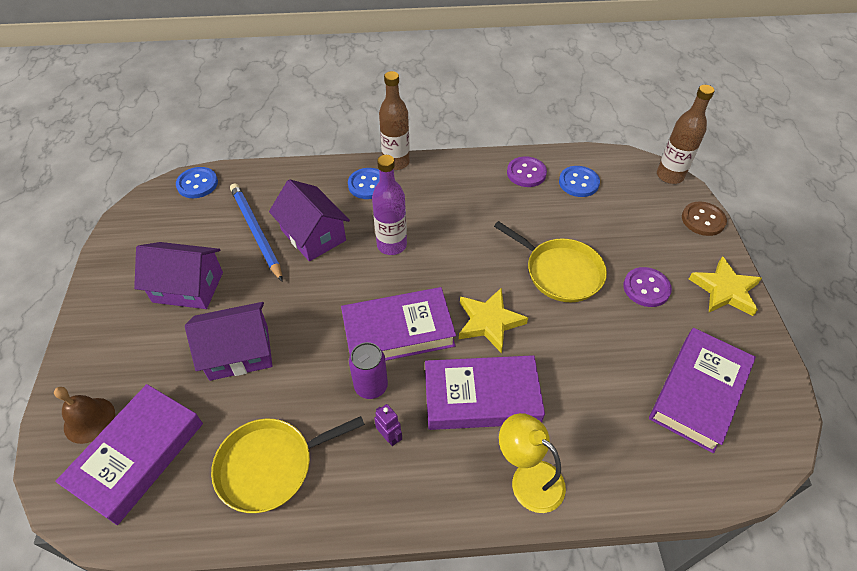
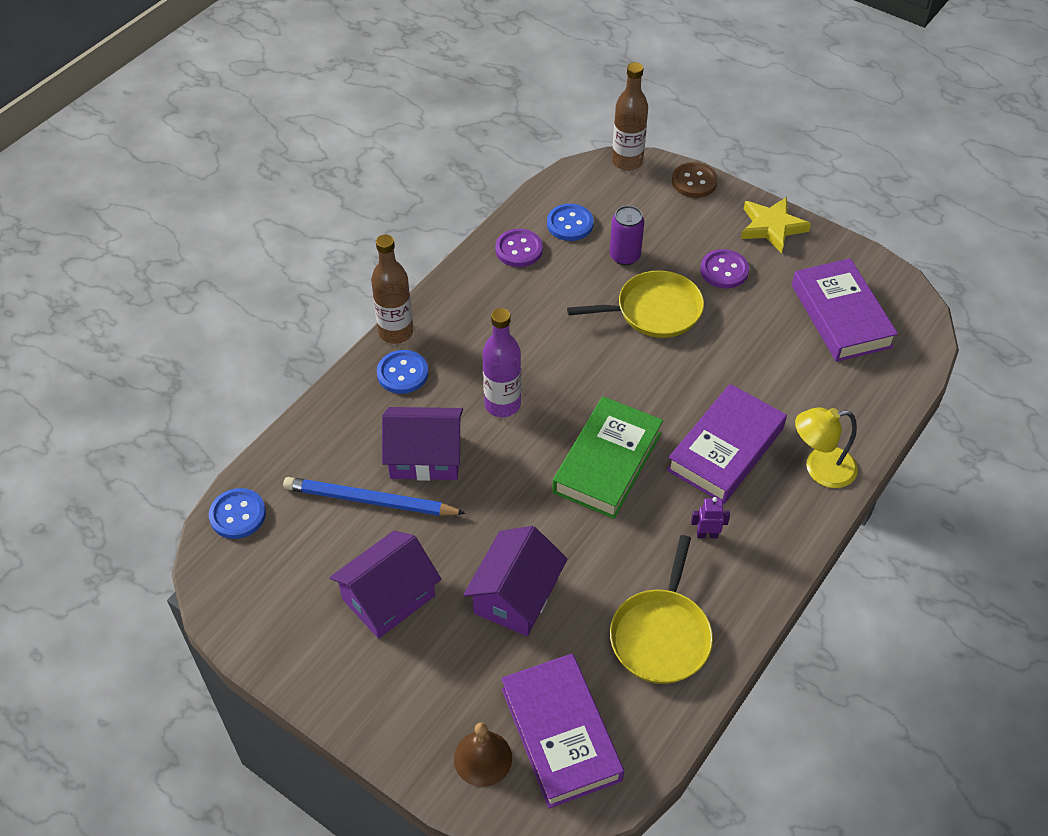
camera: 50 degrees left, 0 degrees up
(371, 386) = (646, 517): purple can -> purple can (624, 256)
(398, 331) = (607, 462): purple book -> green book
(489, 322) = (658, 393): yellow star -> none

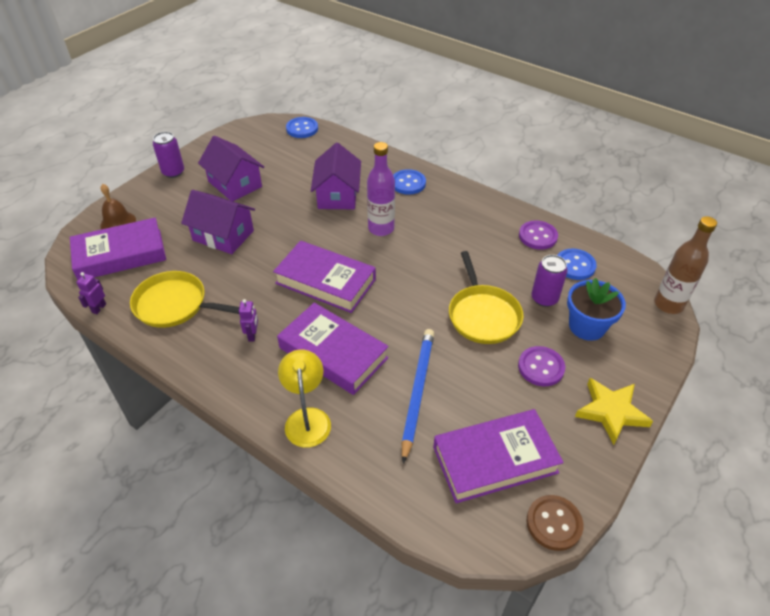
camera: 90 degrees right, 5 degrees down
(347, 699) = (173, 172): none -> purple can
(370, 501) = (305, 174): blue pencil -> blue pencil (417, 392)
(396, 332) = (444, 179): brown bottle -> none
(607, 462) = (325, 281): green book -> purple book
(664, 228) = (587, 326): none -> blue flower pot
(675, 734) = (99, 308): none -> purple robot
(694, 182) = (658, 352): brown button -> brown button (554, 523)

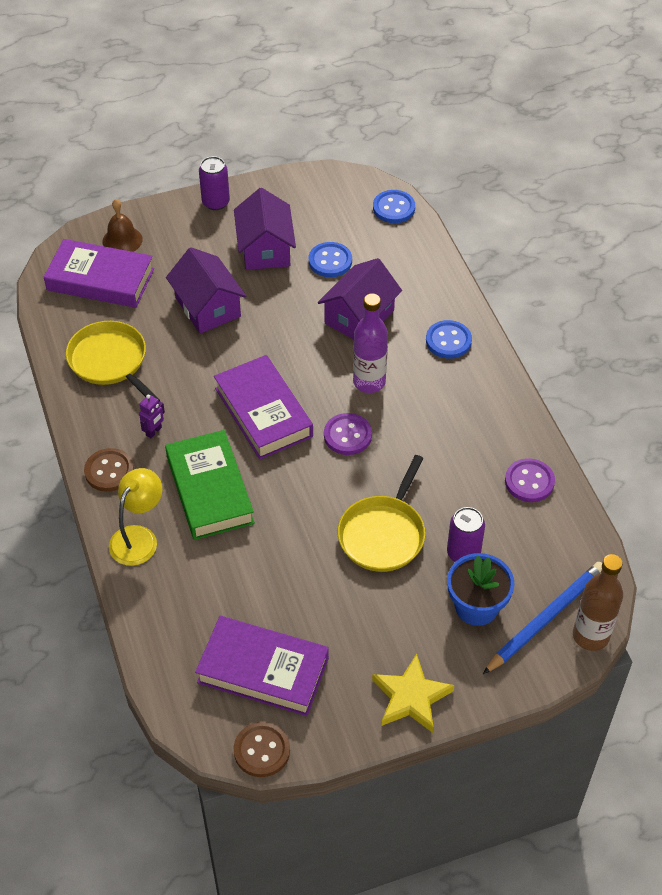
camera: 35 degrees right, 5 degrees up
(99, 308) = (45, 329): purple robot -> none
(240, 382) = (109, 471): none -> brown button
(333, 353) = (210, 490): purple book -> green book
(417, 392) = (251, 571): blue pencil -> blue pencil (545, 618)
(541, 367) = (387, 617): purple button -> purple button (347, 435)
(575, 265) = (535, 537): blue button -> blue button (330, 261)

